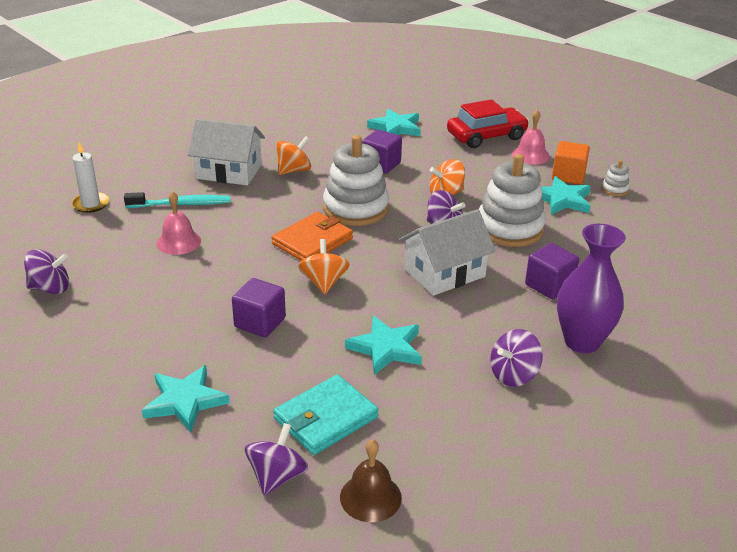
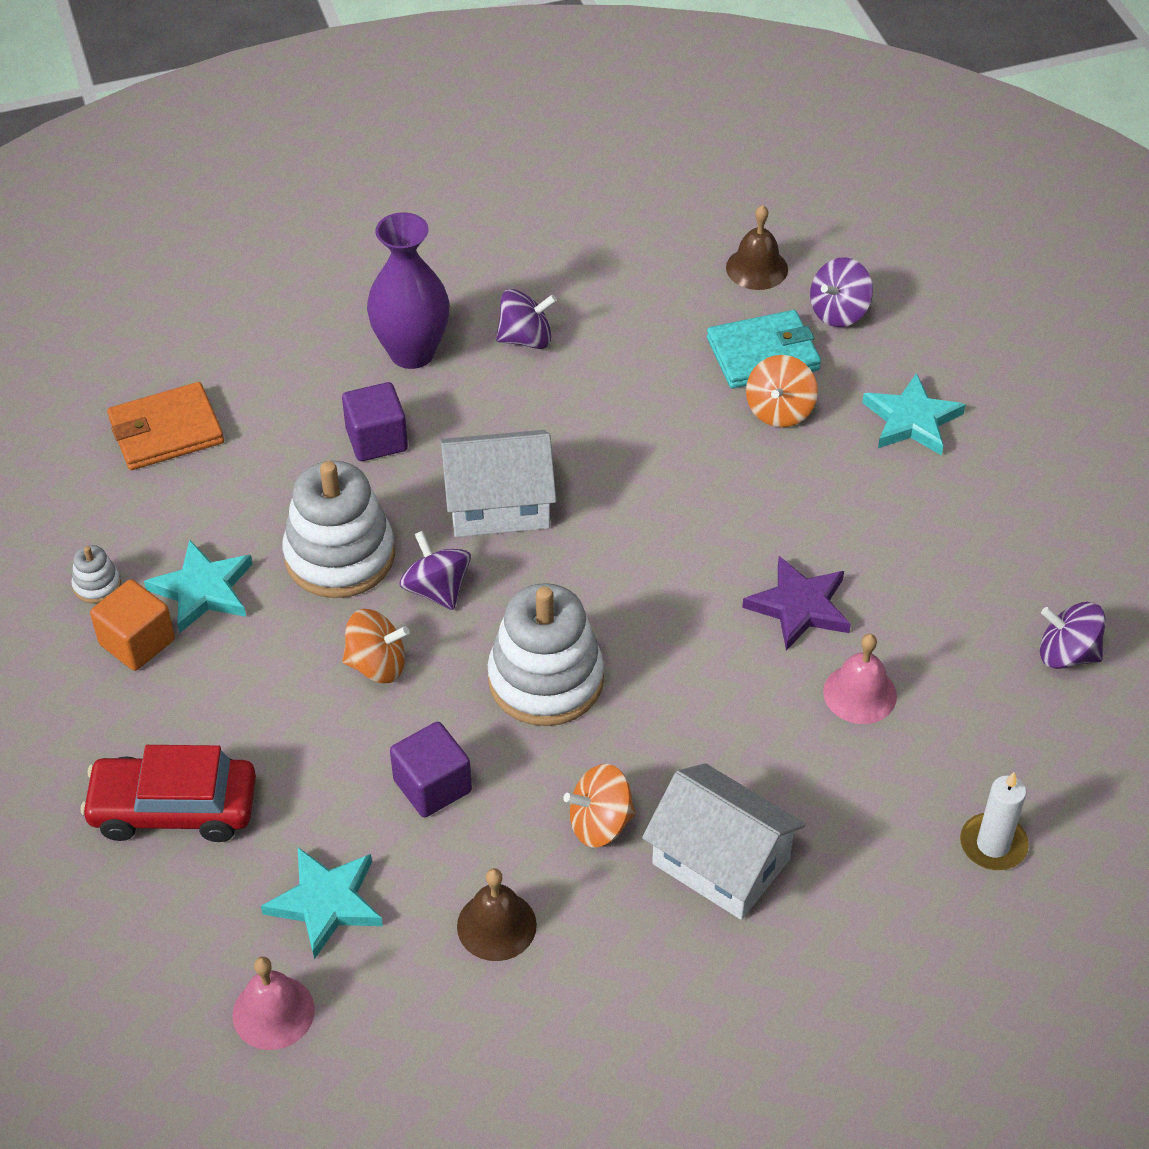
camera: 155 degrees left, 15 degrees up
(181, 204) = (833, 790): turquoise toothbrush -> none
(229, 270) = (799, 607): none -> purple star
(260, 323) = (788, 501): purple cube -> none
(312, 241) = (652, 626): orange wallet -> orange wallet (166, 431)
(319, 136) = (496, 925): none -> brown bell
(324, 282) = (674, 541): orange spinning top -> orange spinning top (779, 410)
(386, 348) = (649, 415): turquoise star -> none
(530, 155) = (146, 720): pink bell -> pink bell (273, 1012)

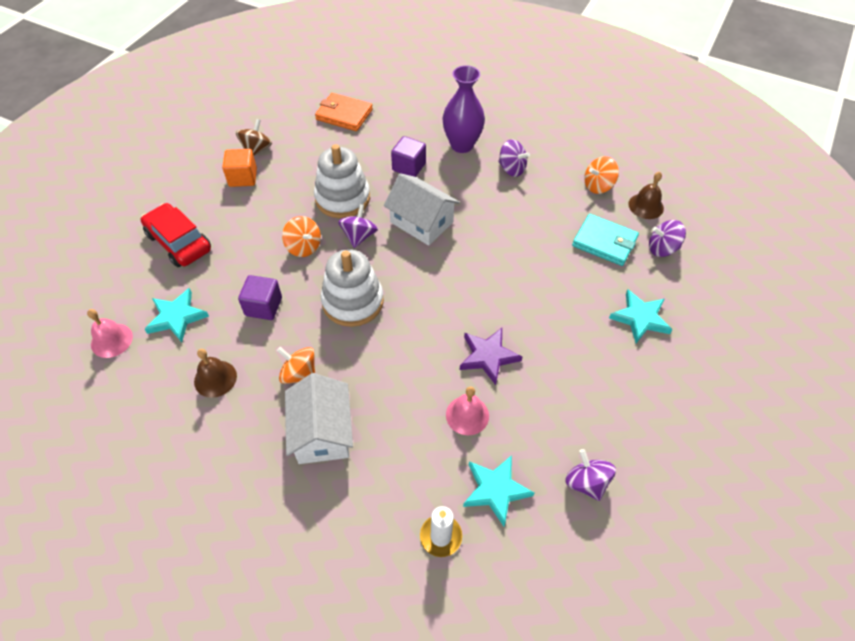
camera: 45 degrees right, 5 degrees up
(97, 585) = (256, 149): white stacking toy -> brown spinning top
(203, 590) = (285, 176): turquoise star -> turquoise star (495, 490)
(779, 410) = (582, 270): orange spinning top -> orange spinning top (598, 186)

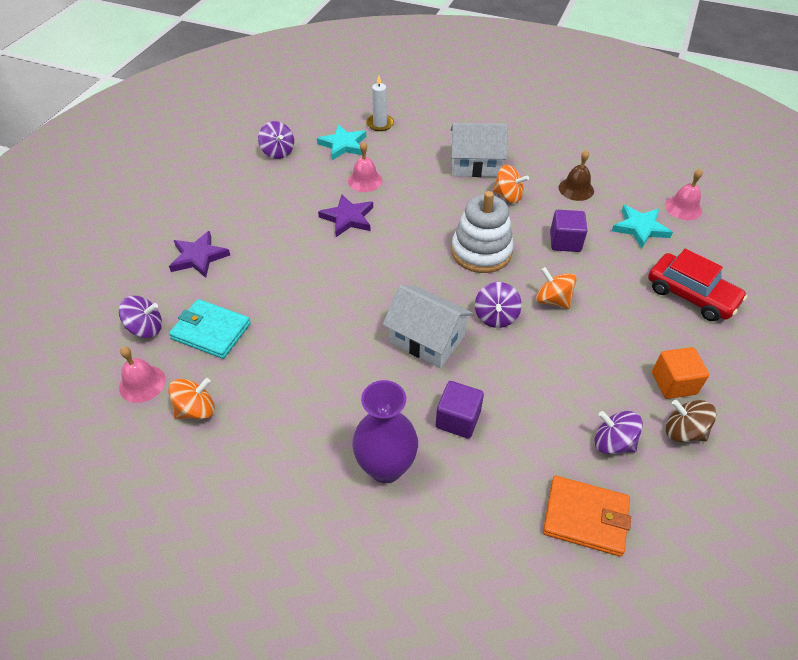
camera: 175 degrees right, 5 degrees down
(256, 149) = (683, 431): brown spinning top -> brown spinning top turned 105 degrees clockwise
(322, 432) = (475, 164): white house -> white house turned 75 degrees counterclockwise
(342, 198) = (532, 363): white stacking toy -> none
(511, 169) = (312, 428): purple spinning top -> purple spinning top (613, 443)
(640, 318) = (199, 257): turquoise star -> purple star
(646, 206) = (142, 383): brown bell -> pink bell

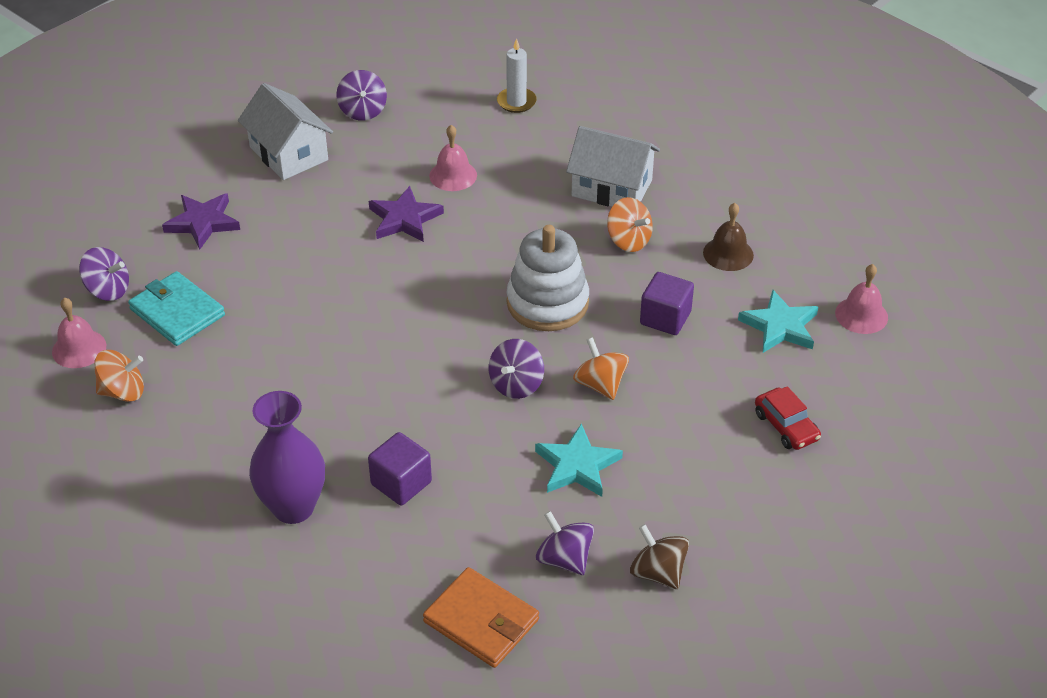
camera: 20 degrees right, 5 degrees down
(343, 145) = (451, 120): turquoise star -> turquoise star (577, 465)
(427, 339) = (417, 387): white house -> white house (289, 153)
(673, 383) = (685, 519): orange cube -> none
(691, 295) = (786, 426): red car -> red car, size x0.61

